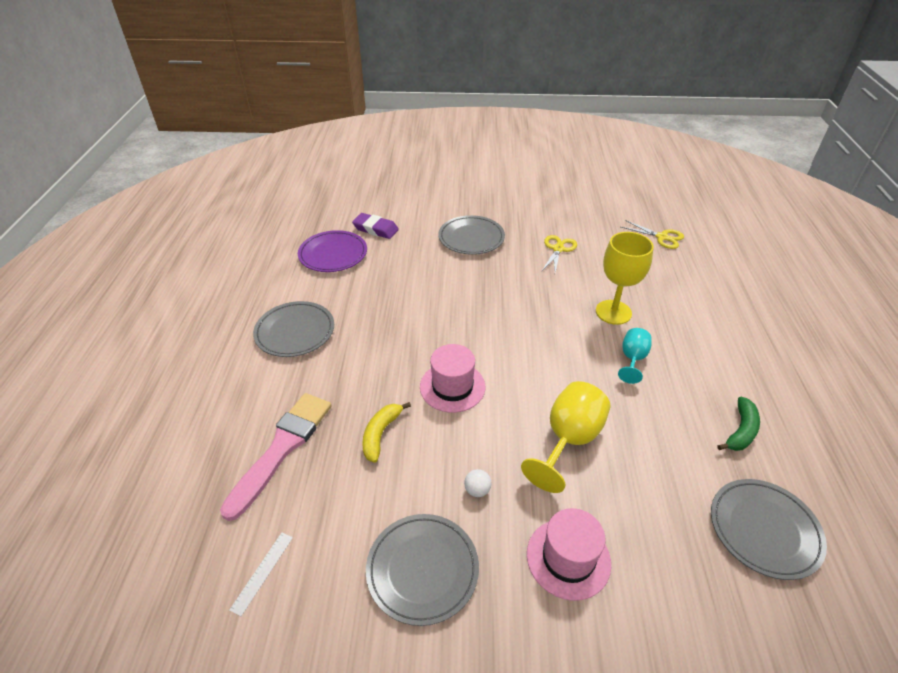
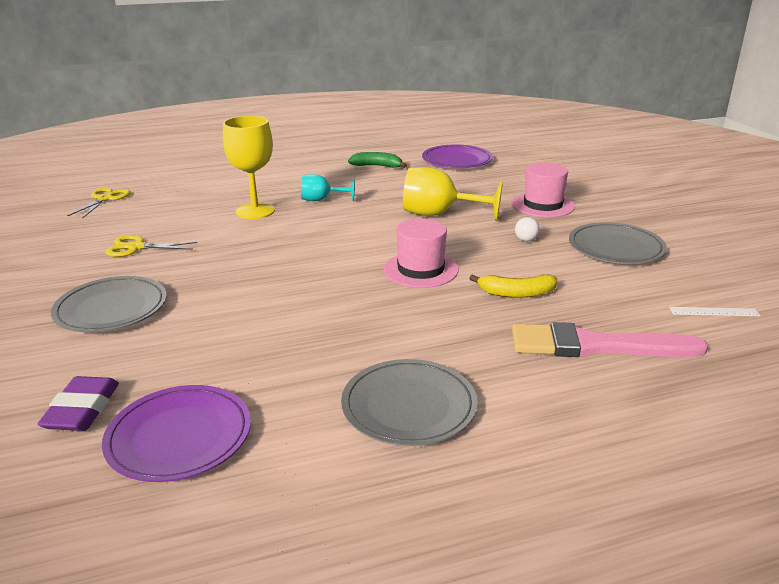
camera: 110 degrees left, 15 degrees down
(764, 530) = (457, 160): grey plate -> purple plate

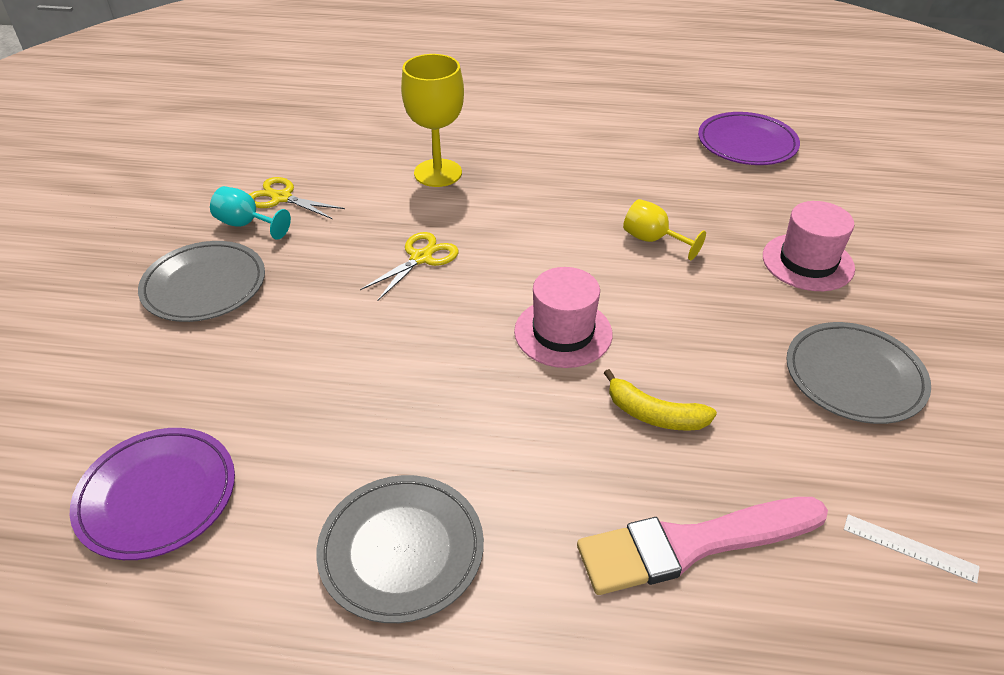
camera: 25 degrees right, 15 degrees up
(82, 409) = (99, 421): purple eraser -> none
(105, 199) = (296, 110): yellow scissors -> yellow scissors (421, 258)
(321, 200) = (525, 173): turquoise goblet -> turquoise goblet (246, 224)
(377, 166) = (633, 129): green banana -> none
(439, 214) = (652, 240): yellow goblet -> yellow goblet, size x0.59
(525, 240) = (735, 322): white ball -> none
(596, 346) = (692, 544): pink brush -> pink brush turned 45 degrees counterclockwise

